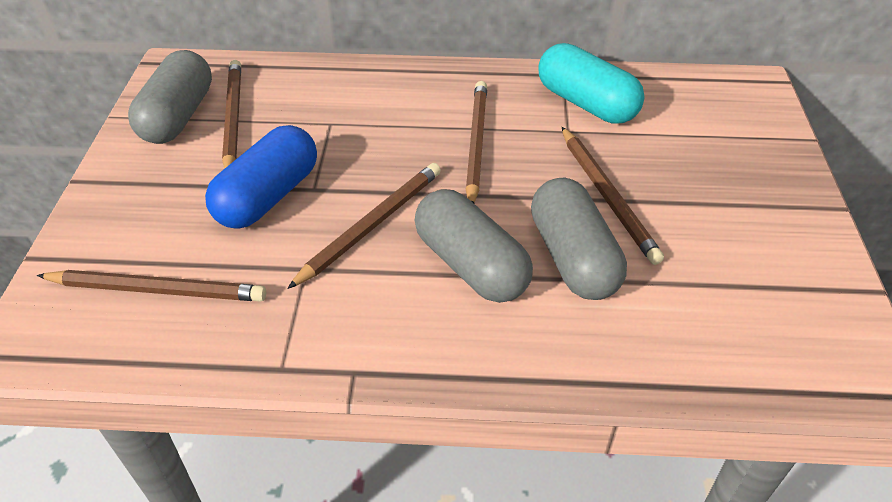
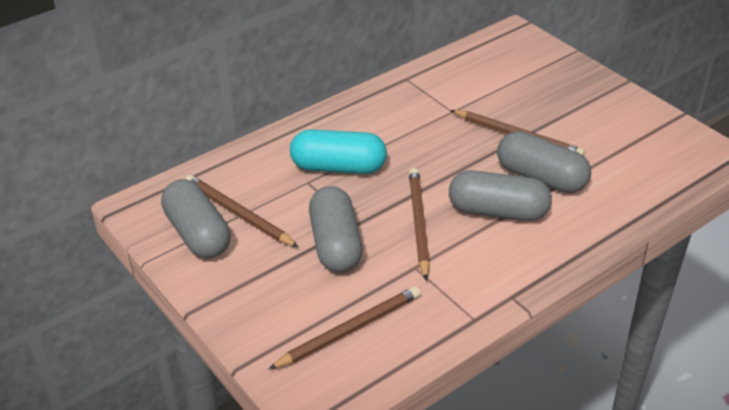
camera: 40 degrees left, 5 degrees down
(268, 196) = (335, 244): blue capsule -> grey capsule
(476, 143) = (412, 146): brown pencil -> none
(586, 103) = (442, 89): turquoise capsule -> turquoise capsule (338, 167)

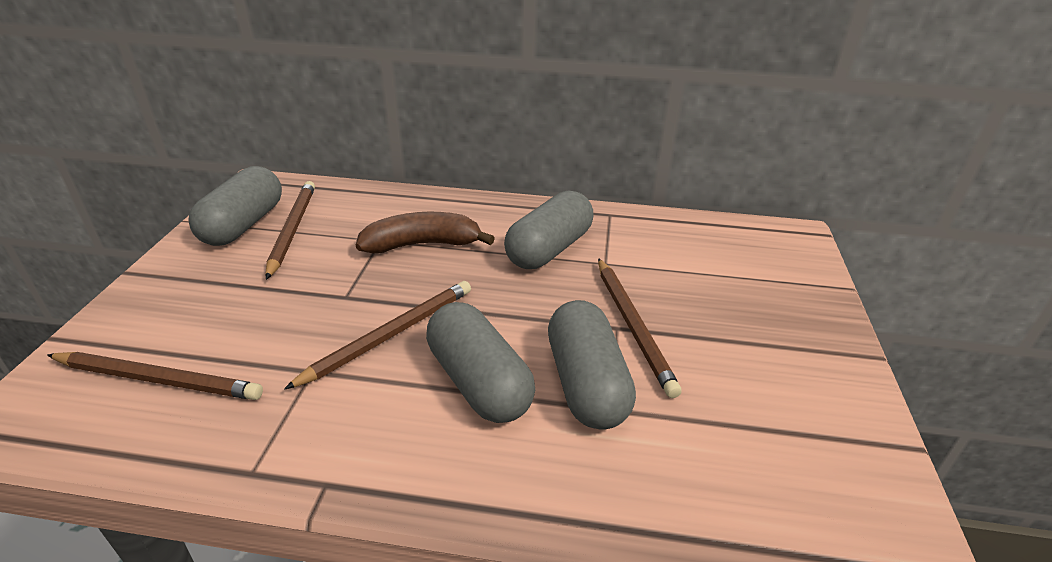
camera: 45 degrees right, 5 degrees down
(335, 244) = (299, 300): grey capsule -> grey capsule (549, 249)
(338, 167) = (422, 244): turquoise capsule -> brown banana

